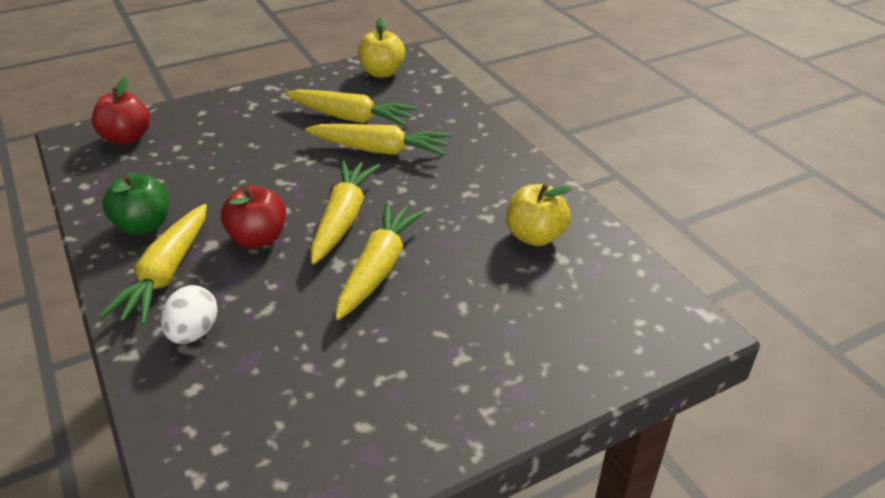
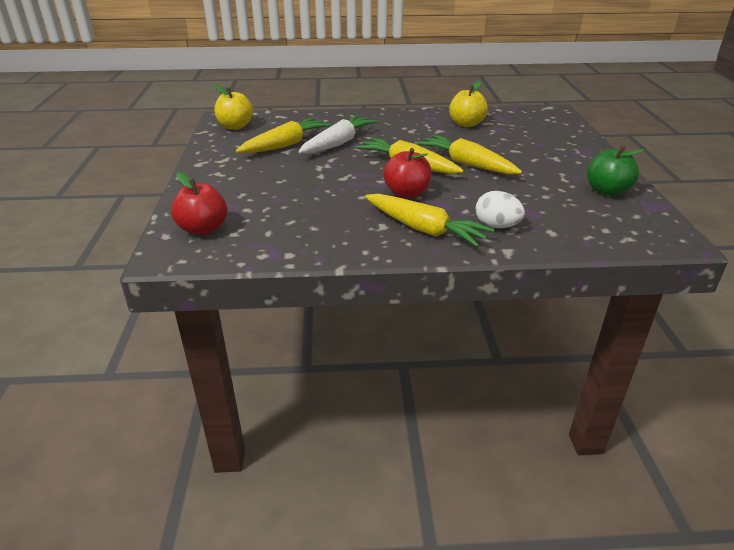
camera: 65 degrees left, 5 degrees down
(144, 225) = (353, 233): green apple -> green apple (607, 191)
(380, 150) = (338, 143): yellow carrot -> white carrot

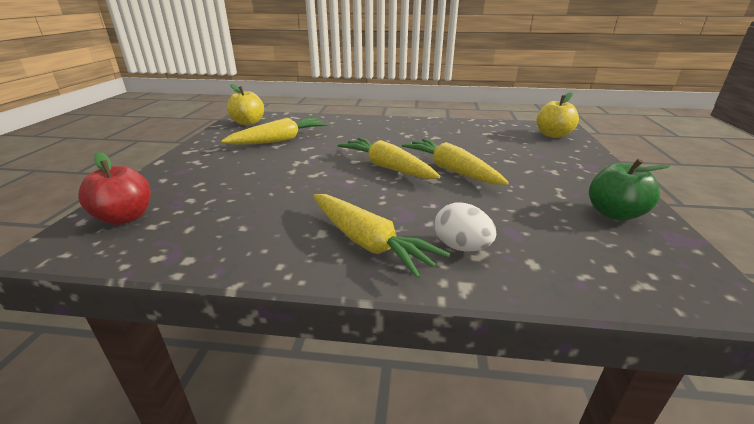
camera: 10 degrees right, 5 degrees down
(338, 143) = (330, 142): white carrot -> none
(407, 193) = (370, 196): red apple -> none
(466, 124) = (465, 133): yellow apple -> yellow apple (552, 135)

